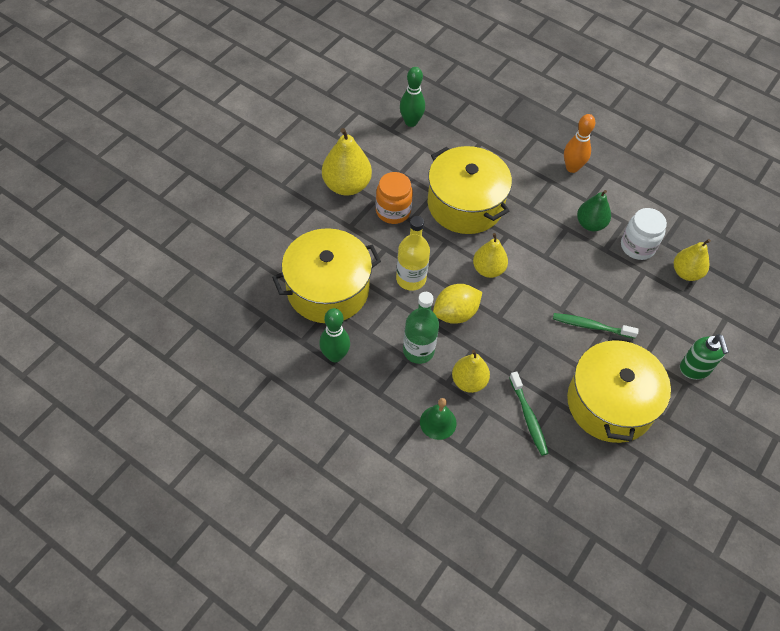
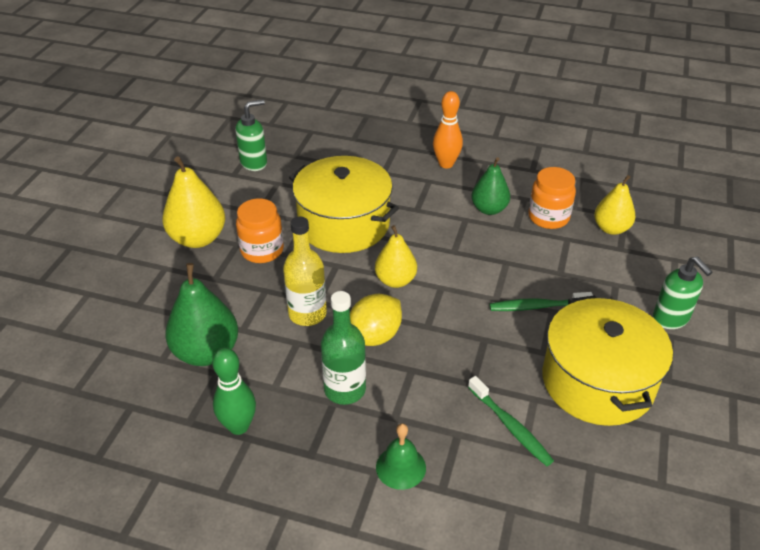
camera: 15 degrees left, 15 degrees down
(327, 289) = (206, 352): yellow pot -> green pear
(411, 122) = (254, 163): green bowling pin -> green soap dispenser
(469, 381) = (420, 407): yellow pear -> none
(637, 246) = (548, 217): white jar -> orange jar

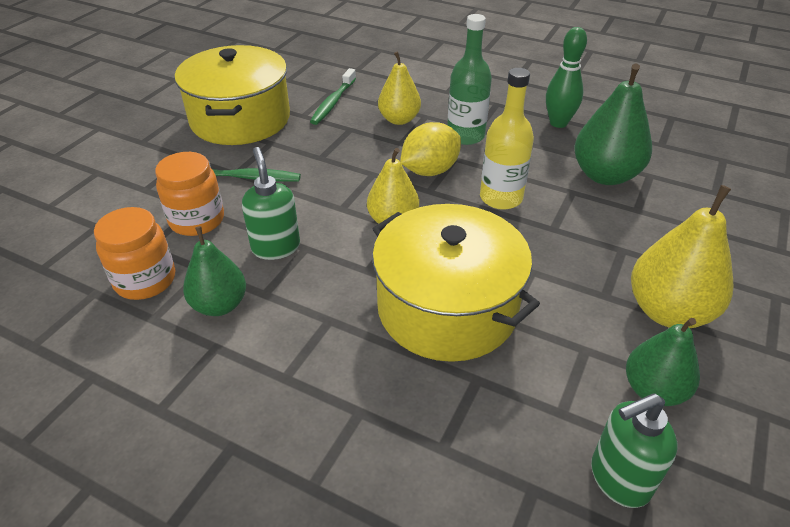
camera: 170 degrees left, 0 degrees up
(224, 197) = (653, 390): none -> green pear
(262, 250) = (566, 280): orange jar -> orange jar (197, 220)
(401, 467) = (427, 91): green bell -> none
(446, 164) = (235, 415): orange bowling pin -> none
(510, 426) = (333, 102): green toothbrush -> green toothbrush turned 135 degrees counterclockwise
(611, 228) = (78, 253): yellow pear -> yellow pear (399, 119)
(671, 318) = (124, 153): green soap dispenser -> green soap dispenser (276, 247)

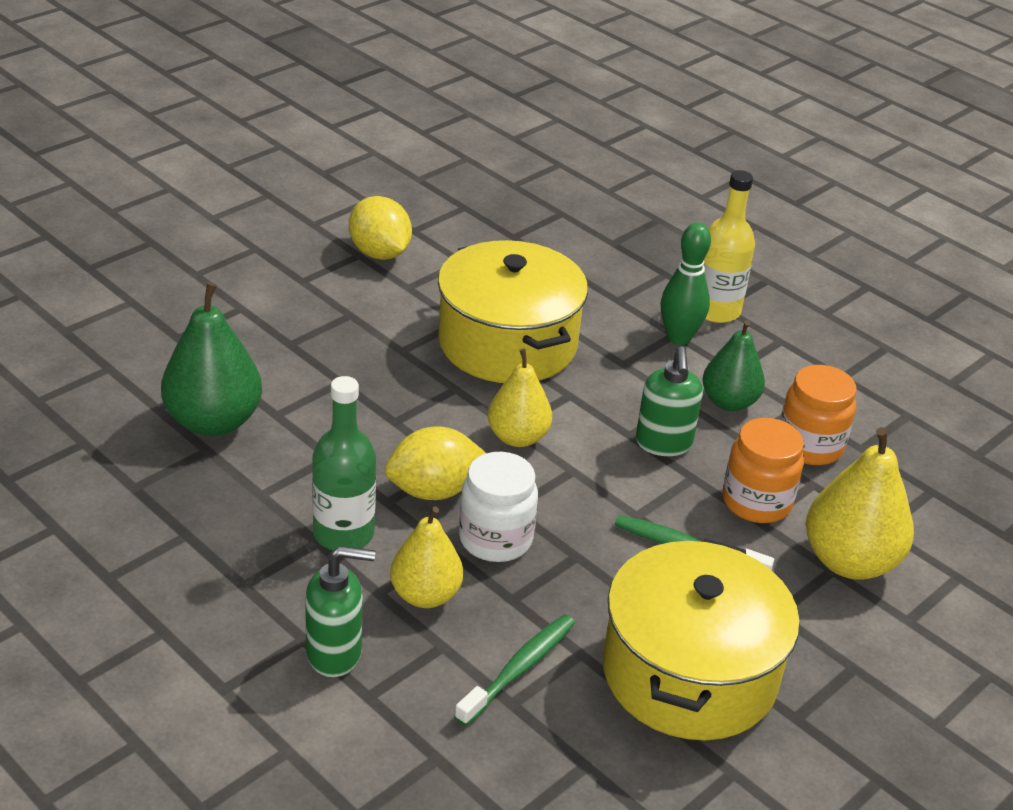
camera: 165 degrees left, 5 degrees down
(374, 154) = (495, 539): none -> white jar
(501, 198) = (370, 429): yellow bottle -> yellow bottle (716, 310)
(558, 123) = (185, 517): green bowling pin -> green bowling pin (679, 338)
(618, 479) = (452, 225): green soap dispenser -> green soap dispenser (335, 653)
(653, 390) = (379, 253): green pear -> yellow lemon
(668, 311) = (307, 289): yellow pear -> yellow pear (849, 561)

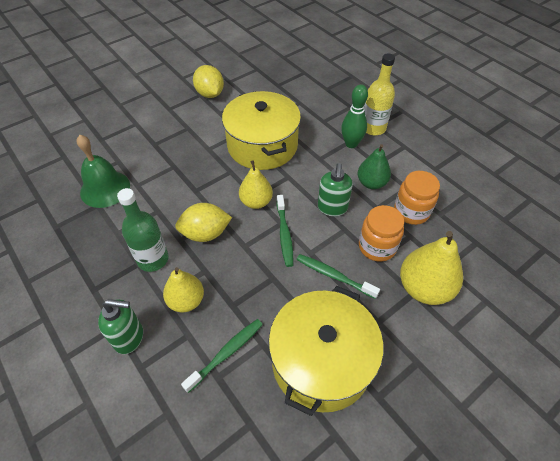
camera: 10 degrees right, 15 degrees up
(213, 421) = (105, 188): green pear -> green bell
(495, 539) = (231, 266): white jar -> none
(583, 487) = (284, 234): none -> green toothbrush

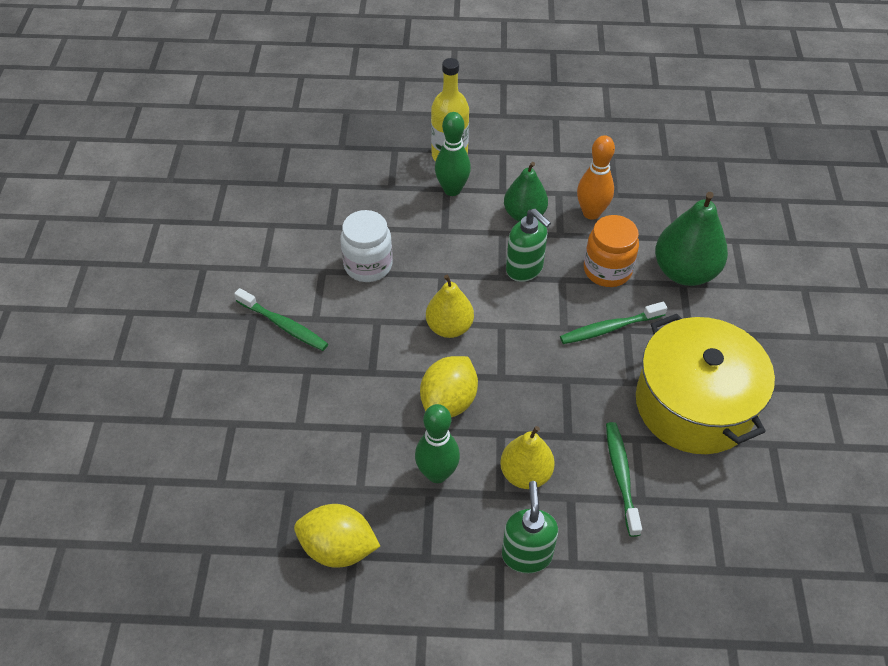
camera: 50 degrees left, 0 degrees up
(105, 188) = (268, 463): green bell -> none
(129, 337) = (526, 554): green soap dispenser -> green soap dispenser turned 45 degrees counterclockwise
(153, 259) = (437, 473): green bottle -> green bowling pin
(210, 94) = (215, 256): yellow lemon -> yellow lemon (338, 548)
(262, 145) = (368, 265): yellow pot -> white jar
(284, 234) = (519, 332): green toothbrush -> green toothbrush (283, 325)
(411, 211) = (591, 213): orange jar -> orange bowling pin
(424, 288) = (684, 272): yellow pear -> green pear

